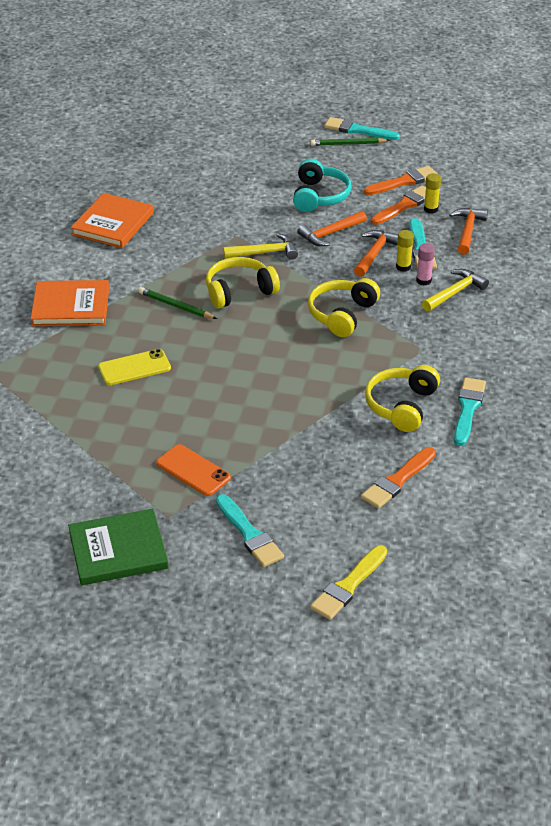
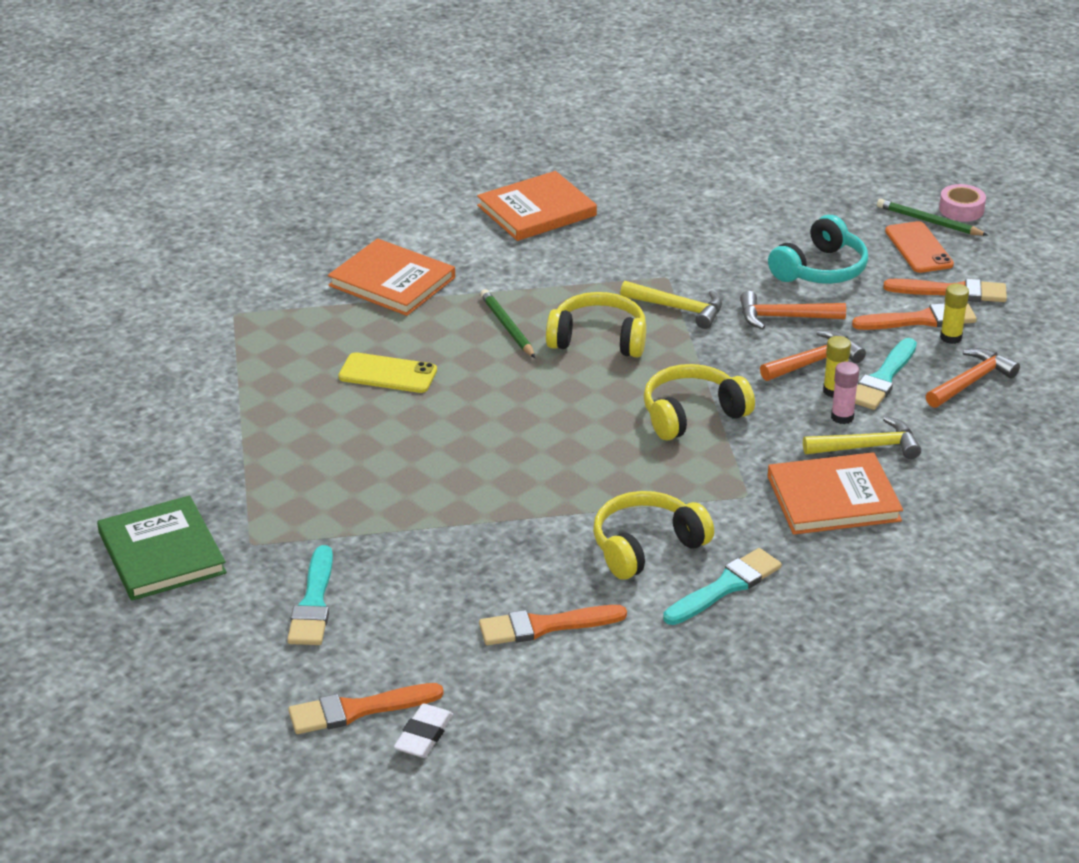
camera: 35 degrees right, 5 degrees down
(118, 550) = (162, 553): green book -> green book turned 45 degrees clockwise
(193, 470) = (329, 508): orange phone -> orange phone (918, 248)
(348, 586) = (358, 710): yellow brush -> orange brush
(357, 130) = (961, 209): turquoise brush -> pink tape
(402, 581) = (424, 735): none -> white eraser
(469, 330) = (833, 498): none -> orange book

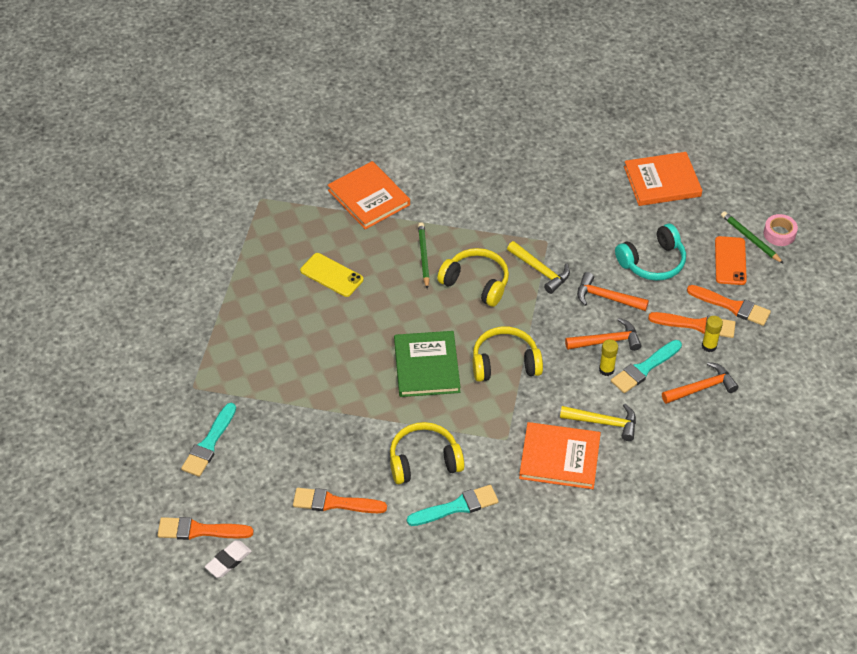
camera: 20 degrees right, 15 degrees up
(162, 553) = (139, 379): green book -> green book (426, 366)
(536, 211) = (490, 159): orange book -> orange book (662, 181)
(842, 417) = (600, 393): pink glue stick -> none

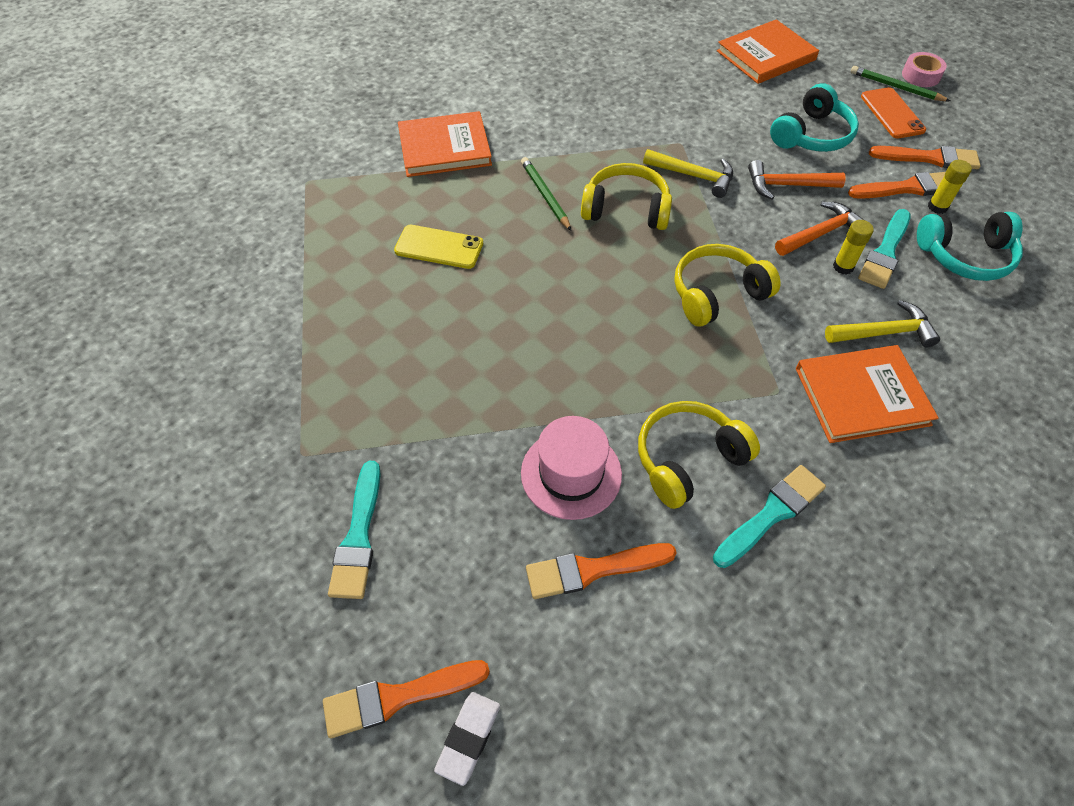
camera: 20 degrees left, 5 degrees up
(348, 447) = (571, 473): none -> pink hat
(369, 197) = (444, 148): orange book -> orange book turned 45 degrees counterclockwise
(426, 366) = (620, 327): green book -> none
(702, 388) = (965, 256): orange hammer -> turquoise headphones

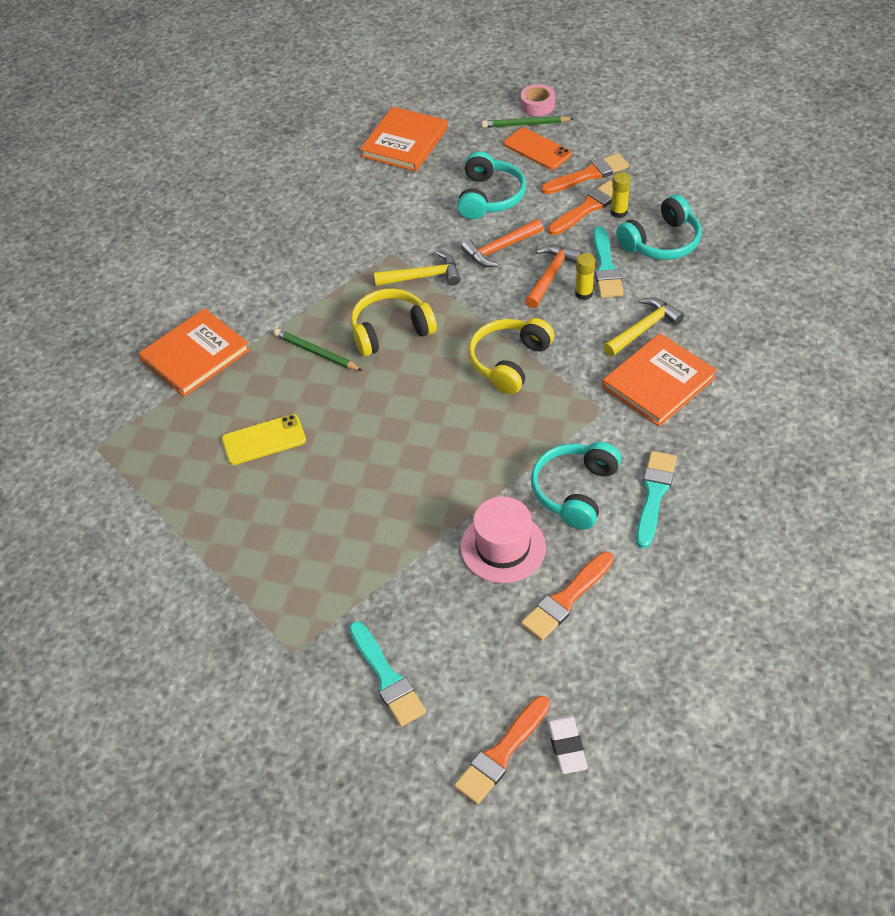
camera: 30 degrees left, 5 degrees down
(688, 459) = (575, 491): yellow headphones -> turquoise headphones

